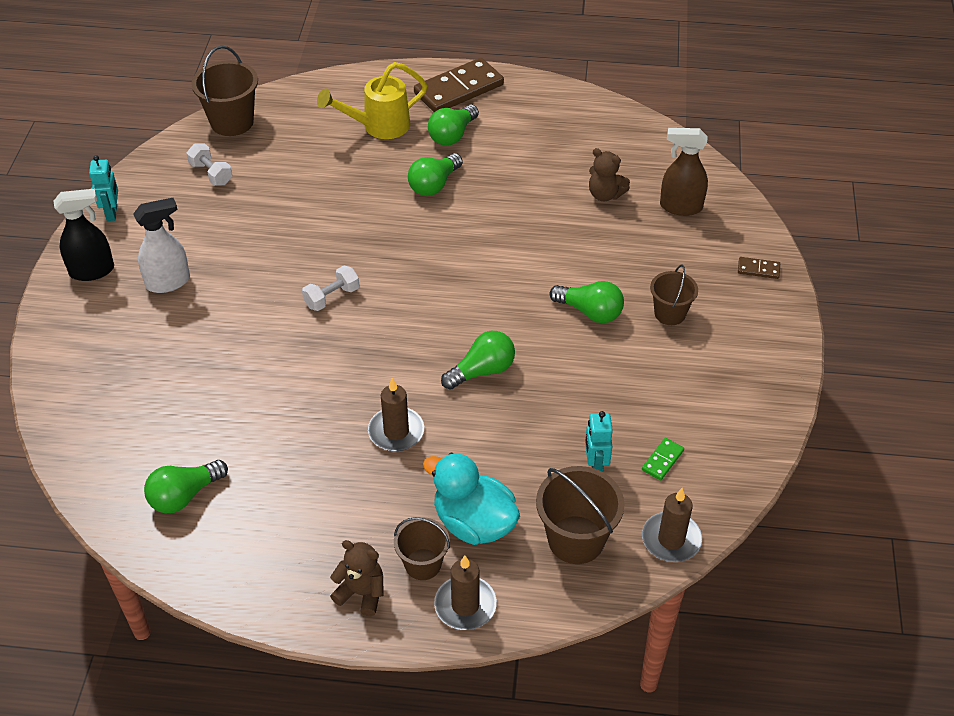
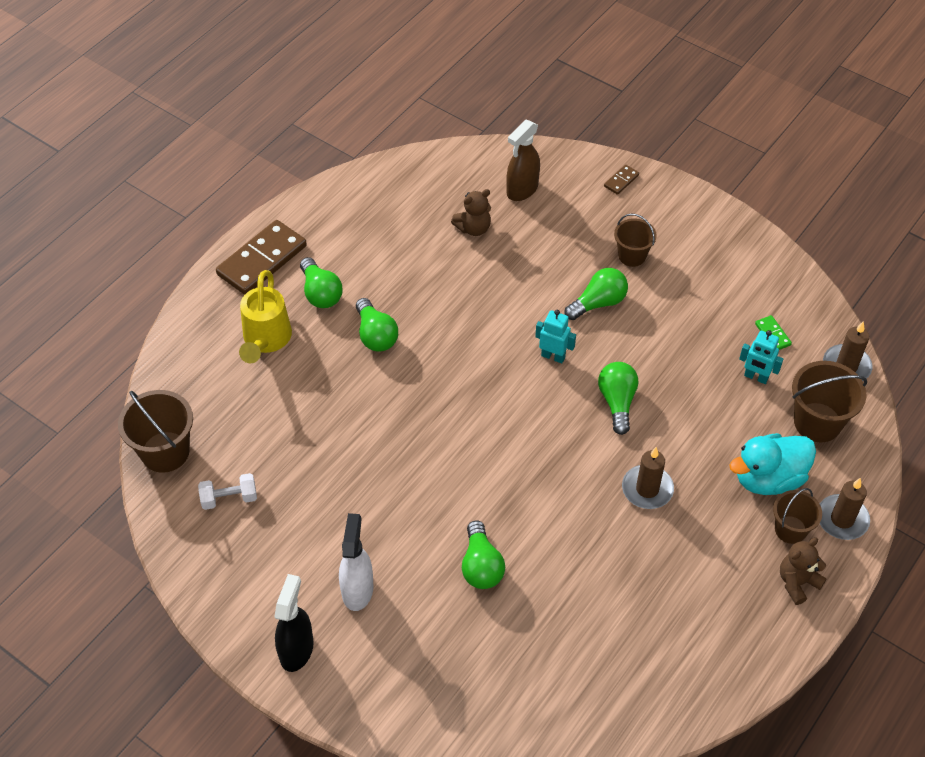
camera: 60 degrees left, 5 degrees up
(112, 213) = (223, 603): turquoise robot -> turquoise robot (553, 356)
(184, 496) = (630, 672): green light bulb -> green light bulb (481, 566)
(332, 297) = (464, 469): white dumbbell -> none
(459, 89) = (262, 260): brown domino -> brown domino turned 45 degrees clockwise

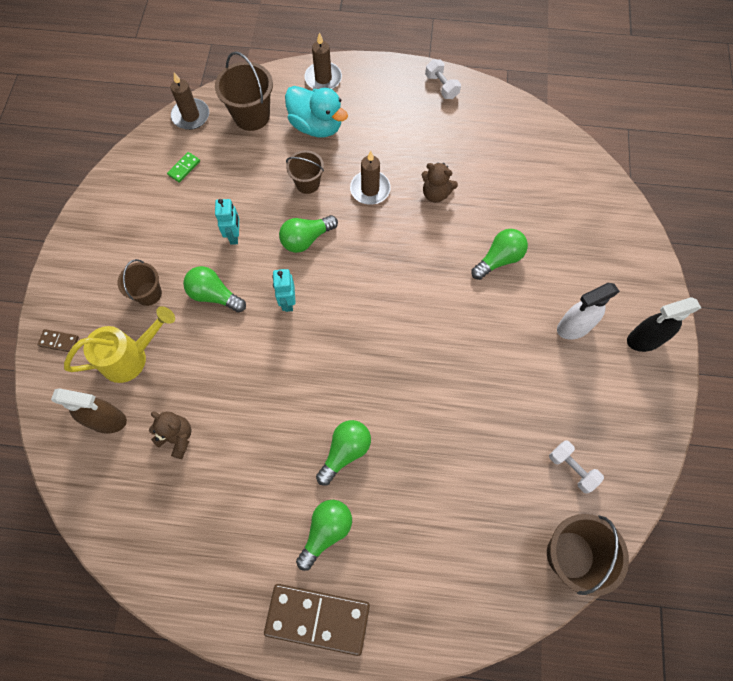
camera: 120 degrees left, 15 degrees up
(265, 341) = (407, 546): yellow watering can -> yellow watering can (132, 357)
(756, 377) = (231, 164): turquoise robot -> turquoise robot (234, 236)
(763, 645) = (441, 86): none -> white dumbbell
(790, 529) = (349, 101): brown bucket -> brown bucket (307, 183)
(797, 582) = (386, 85): brown teddy bear -> brown teddy bear (435, 194)

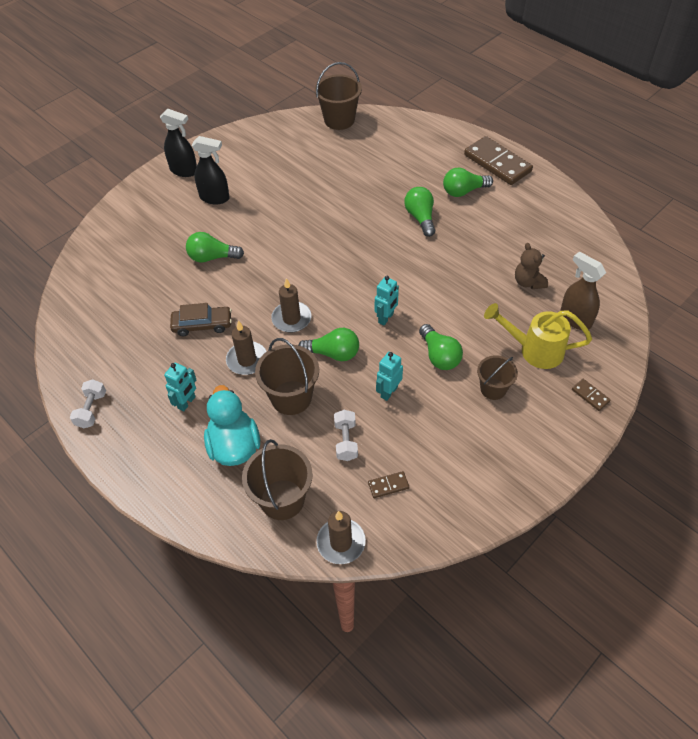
camera: 140 degrees left, 15 degrees down
(184, 168) = (388, 485): green domino -> brown domino
(307, 183) = (291, 397): brown bucket -> brown bucket, size x1.57
(323, 78) = (179, 493): brown candle -> brown candle (291, 319)
(345, 451) = (420, 218): green light bulb -> green light bulb turned 90 degrees clockwise
(381, 132) = (187, 402): none -> turquoise robot
(435, 194) = (202, 325): brown teddy bear -> brown car
(572, 468) = (298, 145): white dumbbell -> white dumbbell (346, 441)
(573, 327) = (215, 198): white spray bottle -> black spray bottle

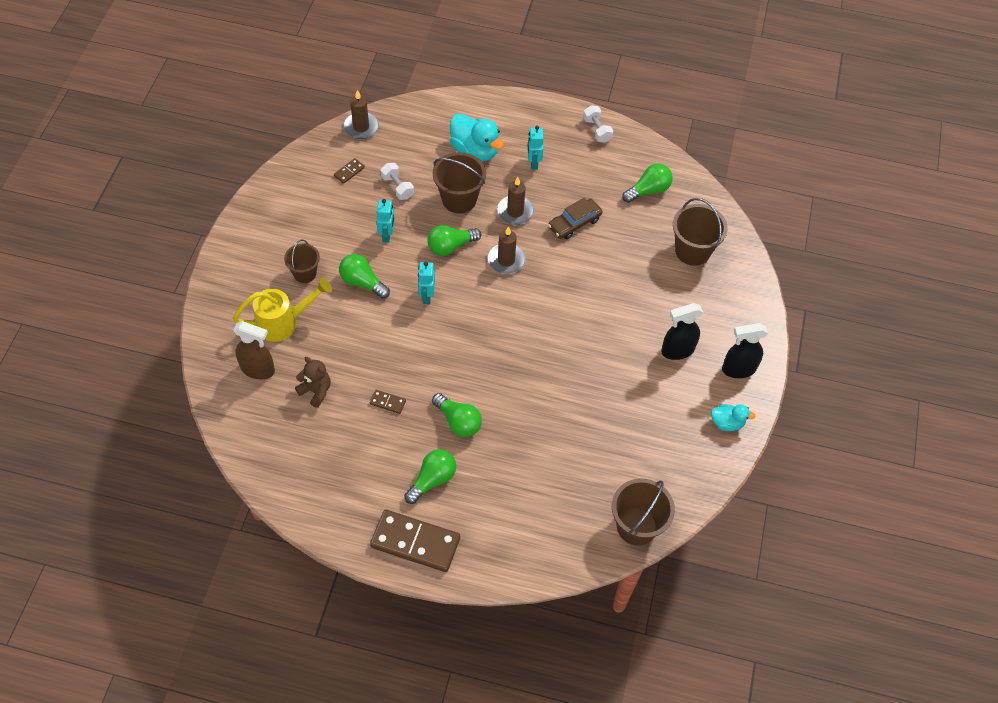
camera: 145 degrees right, 5 degrees up
(212, 257) = (621, 286): green light bulb -> green light bulb (648, 190)
(226, 146) = (727, 423): none -> turquoise duck
(282, 499) = (416, 134): brown bucket -> brown bucket (692, 251)
(590, 395) = (223, 301): brown domino -> brown domino (387, 402)

